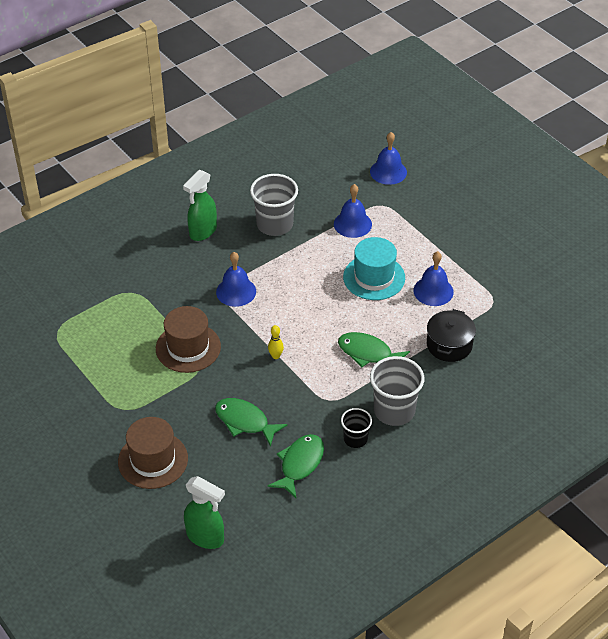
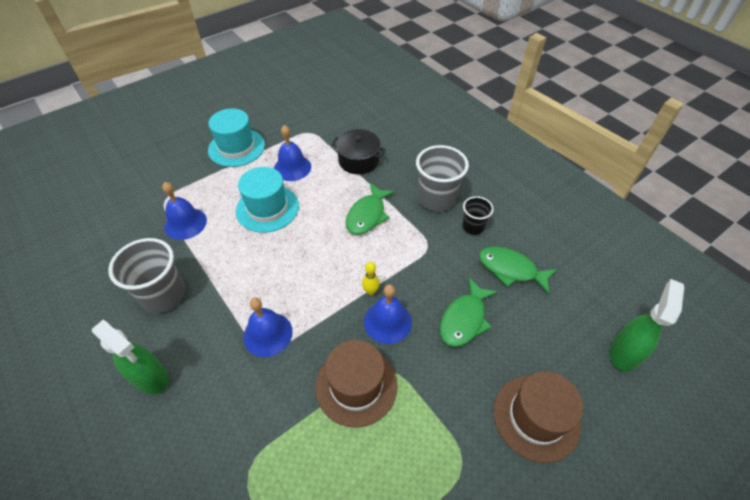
camera: 90 degrees left, 5 degrees up
(388, 172) = (116, 193): blue bell -> blue bell (387, 321)
(460, 244) = (236, 147): none -> turquoise hat

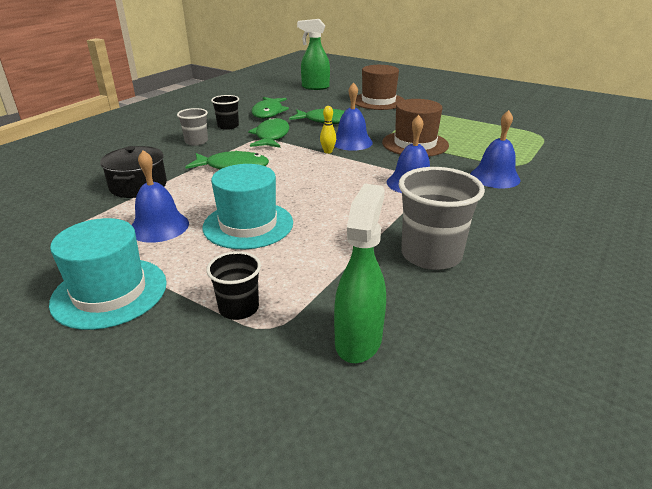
camera: 110 degrees left, 20 degrees down
(151, 378) = (517, 226): green spray bottle -> green spray bottle (358, 340)
(185, 223) = (310, 282): blue bell -> blue bell (495, 177)
(187, 191) = (239, 308): none -> black cup
(430, 255) = (271, 136): none -> green fish
(436, 199) = (196, 142): grey cup -> grey cup, size x0.57

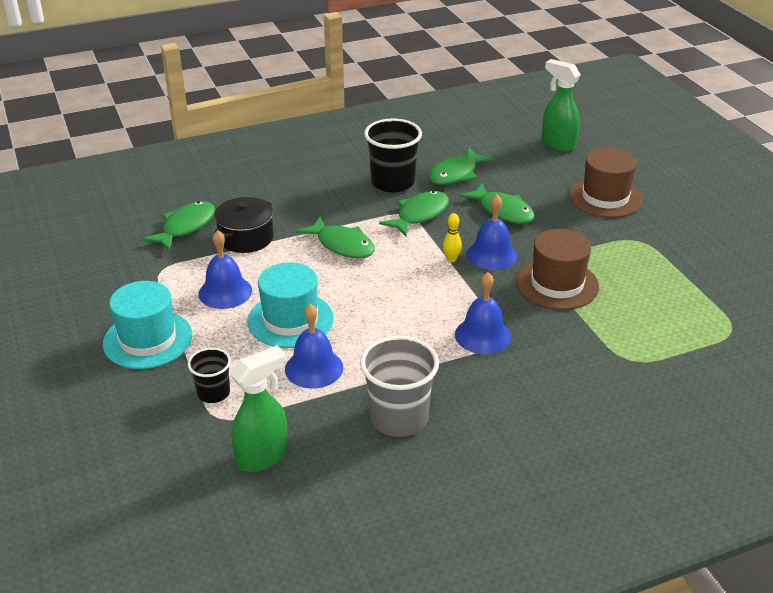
camera: 35 degrees right, 5 degrees up
(65, 195) = (186, 227): none -> green fish
(196, 142) = (342, 196): grey cup -> none
(228, 126) = (392, 182): black cup -> black cup, size x1.75
(495, 177) = (579, 365): blue bell -> blue bell (314, 368)

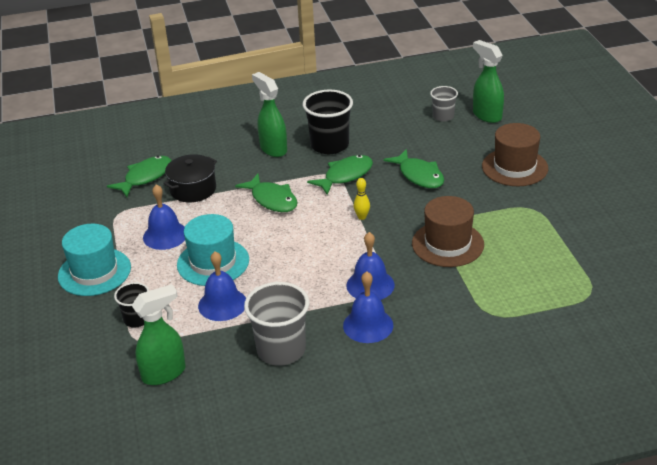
camera: 10 degrees right, 0 degrees up
(329, 189) = (273, 149): none -> green spray bottle
(455, 174) = (387, 140): green fish -> none
(491, 255) = (398, 215): blue bell -> blue bell (368, 325)
(510, 147) = (443, 116): none -> grey cup

